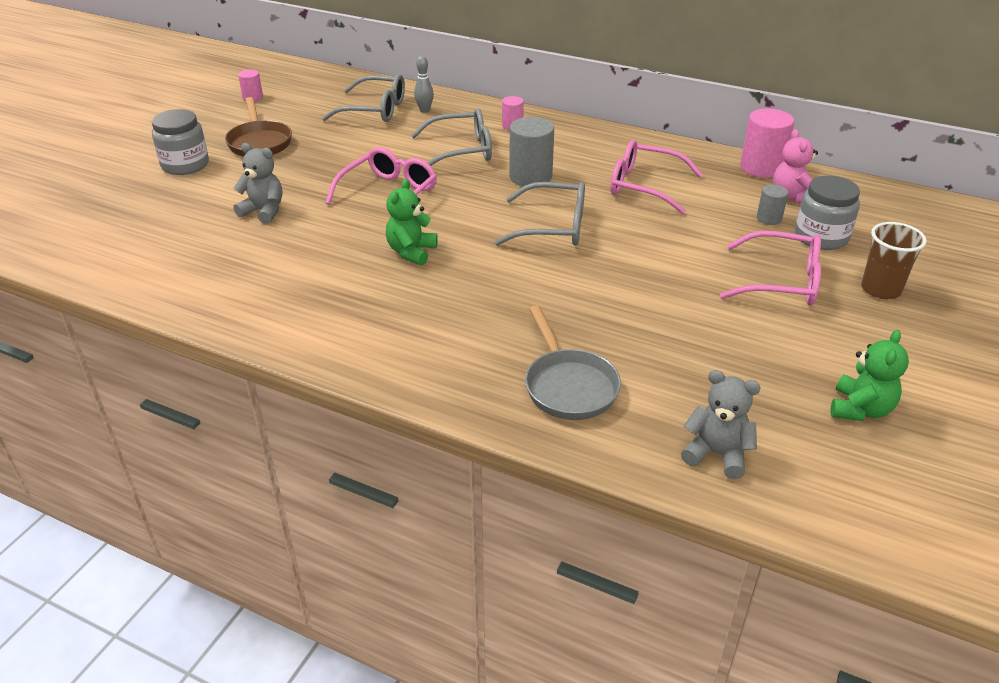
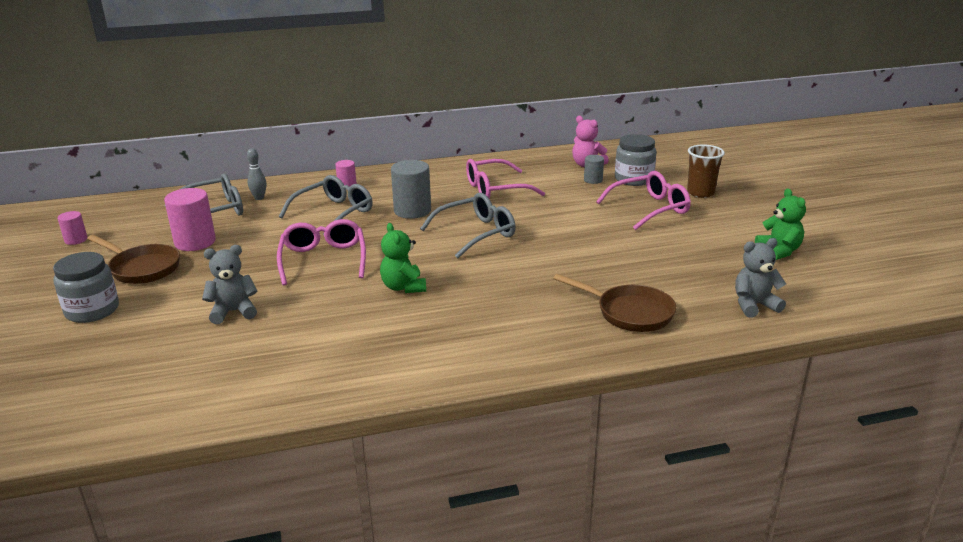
camera: 40 degrees left, 10 degrees down
(568, 386) = (629, 313): grey pan -> brown pan
(761, 168) = (546, 156): pink cylinder -> pink cylinder (195, 242)

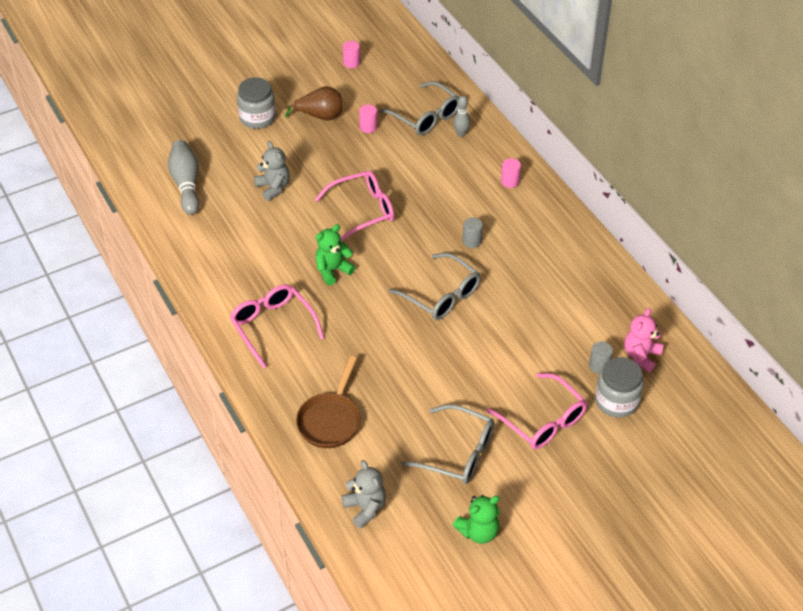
camera: 75 degrees right, 20 degrees up
(142, 268) = (320, 116): brown pan -> brown pear
(159, 381) = (186, 184): none -> grey bowling pin
(195, 242) = (368, 127): pink cylinder -> pink cylinder, size x0.54
(334, 213) = (448, 190): grey glasses -> grey glasses (458, 453)
(412, 211) = (472, 241): grey cylinder -> grey cylinder, size x0.54
(495, 189) = (543, 290): pink glasses -> pink glasses (273, 326)
(700, 193) = (602, 463): brown cup -> none

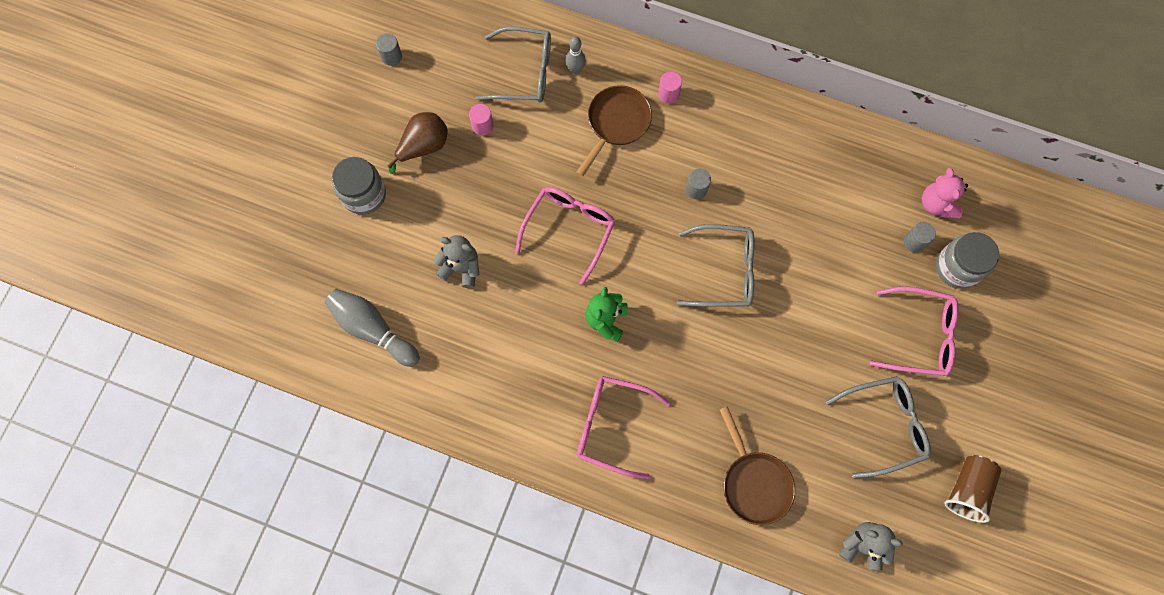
camera: 40 degrees left, 25 degrees up
(351, 63) = (391, 56): pink cylinder -> grey cylinder
(456, 176) = (616, 124): none -> brown pan
(478, 532) = (967, 489): green teddy bear -> brown cup

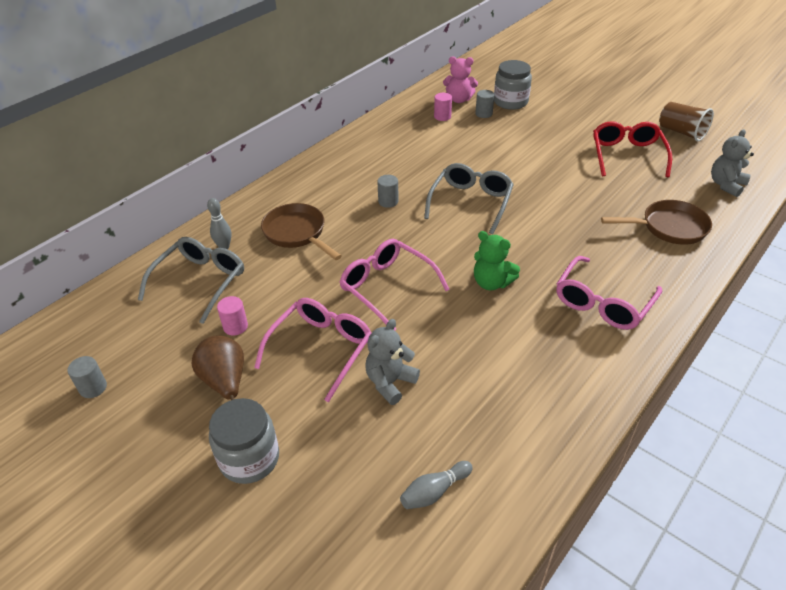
camera: 70 degrees left, 30 degrees down
(373, 329) = (434, 491): grey bowling pin -> grey bowling pin, size x0.57
(668, 94) = (290, 197): pink cylinder -> pink cylinder (442, 116)
(884, 426) = (627, 155): grey glasses -> red glasses
(920, 336) = (558, 126): pink glasses -> pink glasses (321, 349)

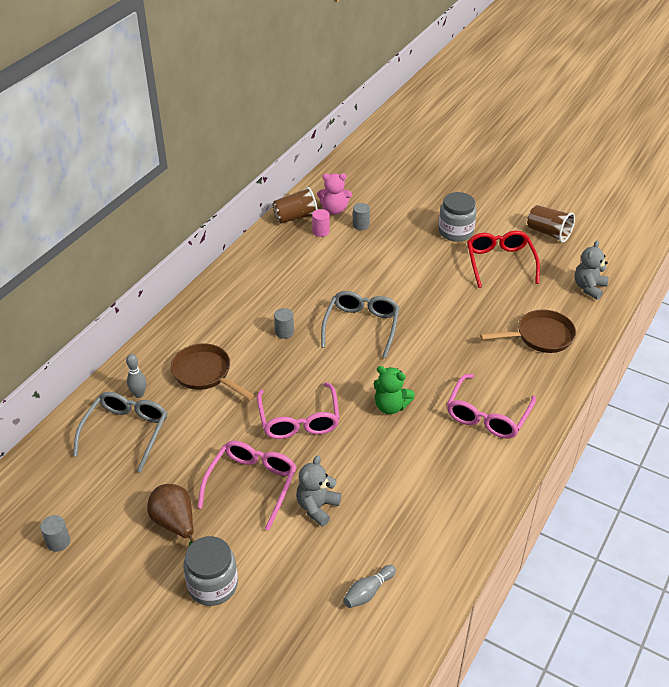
camera: 10 degrees left, 0 degrees up
(235, 326) = (170, 472): pink cylinder -> none
(387, 287) = (299, 420): pink glasses -> pink glasses turned 135 degrees counterclockwise
(419, 103) = (295, 217): none -> brown cup
(510, 102) = (385, 209): grey jar -> grey jar (455, 232)

